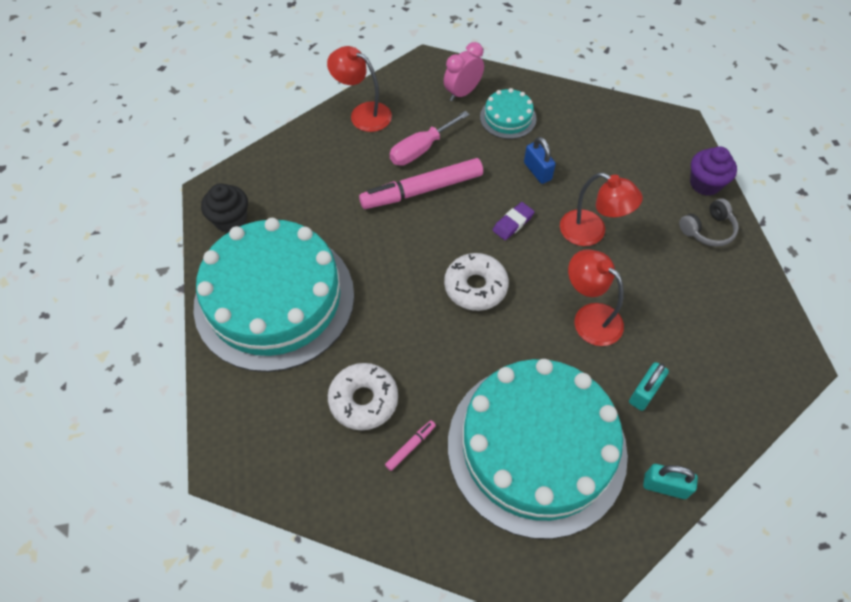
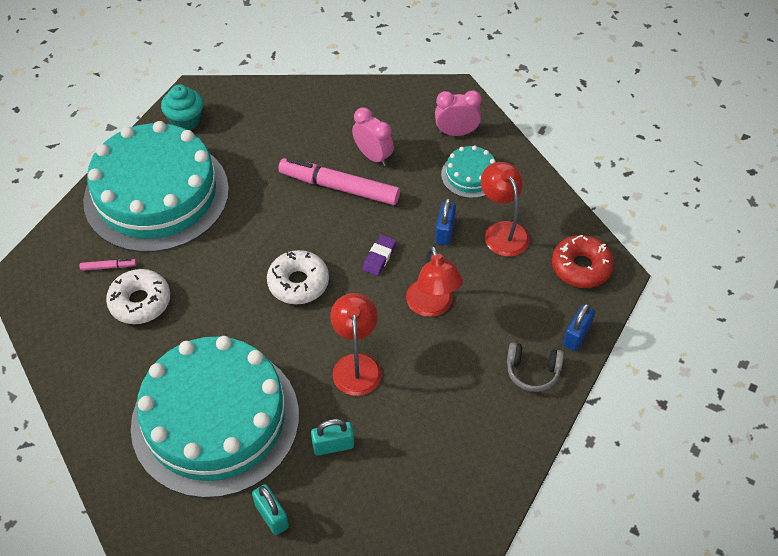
camera: 40 degrees right, 5 degrees down
(230, 220) = (185, 121): black cupcake -> turquoise cupcake
(363, 114) = (360, 101): red lamp -> red lamp (502, 231)
(410, 446) = (136, 354): pink marker -> pink marker (108, 267)
(421, 149) = (373, 156): pink screwdriver -> pink clock
(513, 223) = (379, 257): purple eraser -> purple eraser turned 60 degrees counterclockwise
(654, 134) = (581, 267): none -> red donut
(705, 184) = (576, 335): purple cupcake -> blue padlock

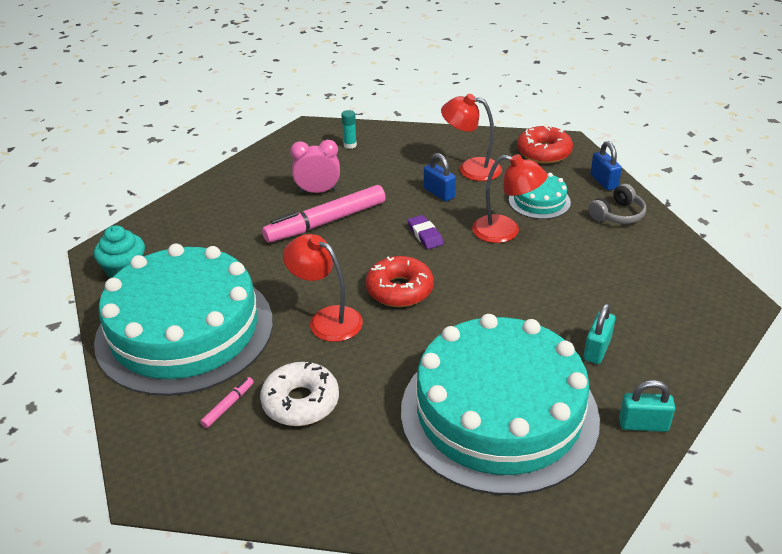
camera: 50 degrees left, 15 degrees down
(298, 283) = (399, 290): white donut -> red donut
(356, 365) = (523, 297): red lamp -> red lamp (326, 319)
(456, 133) = (350, 145): pink clock -> turquoise glue stick
(470, 175) = (399, 158): turquoise cake -> turquoise cake (539, 201)

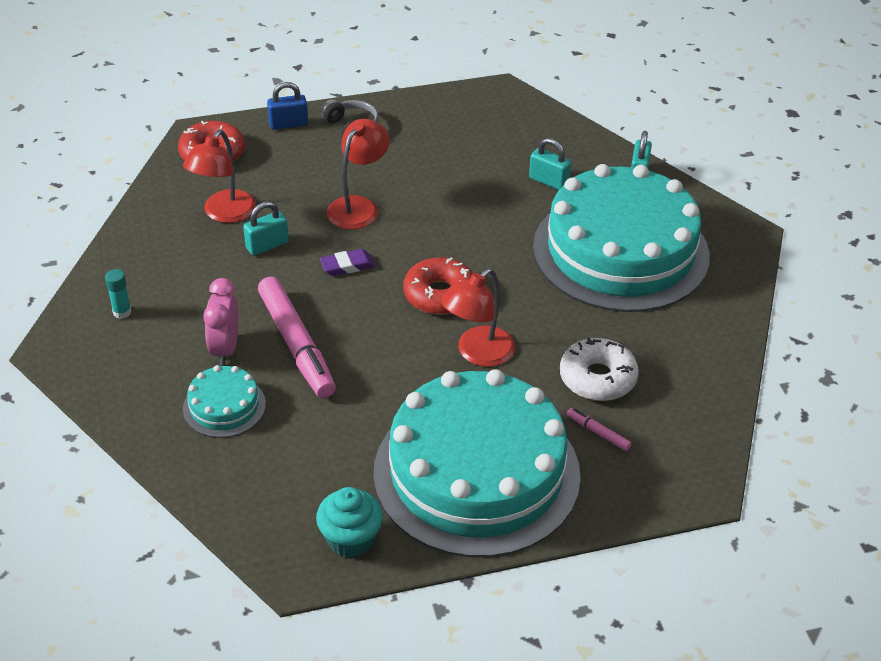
camera: 85 degrees left, 5 degrees up
(439, 193) = (267, 245): blue padlock -> turquoise padlock
(539, 201) = (309, 174): turquoise cake -> turquoise cake (224, 406)

